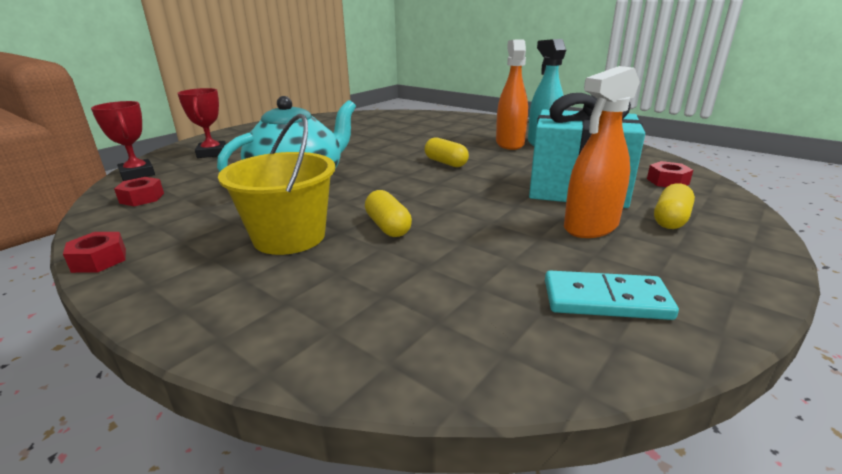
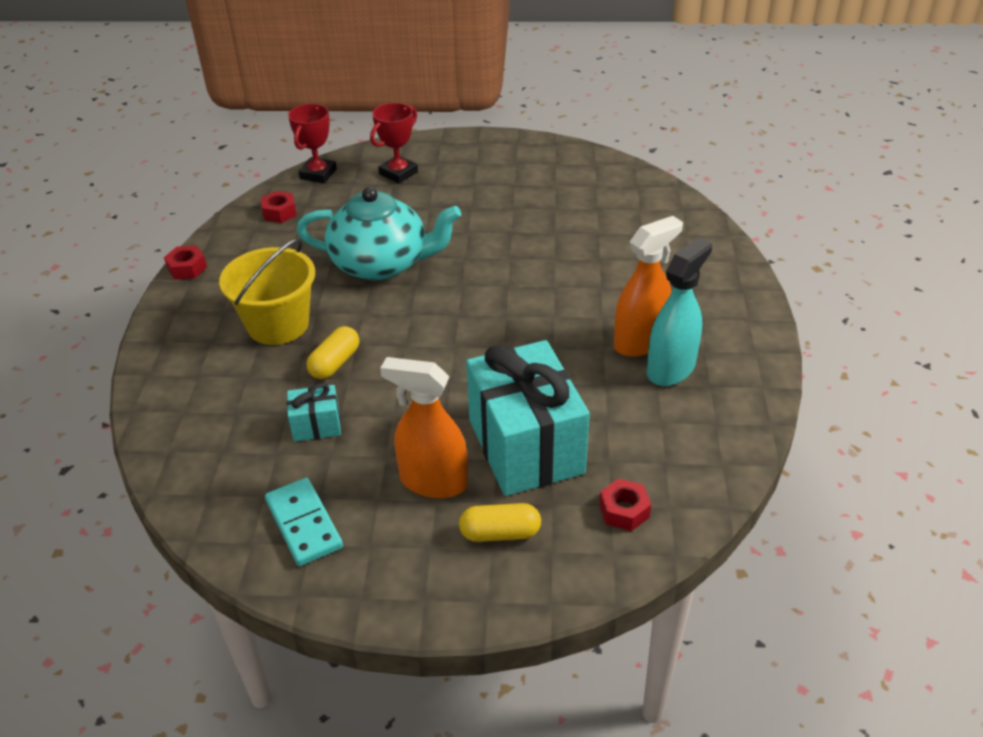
camera: 55 degrees right, 15 degrees up
(445, 163) = (519, 324): yellow capsule -> none
(462, 256) = (316, 425): none -> turquoise gift

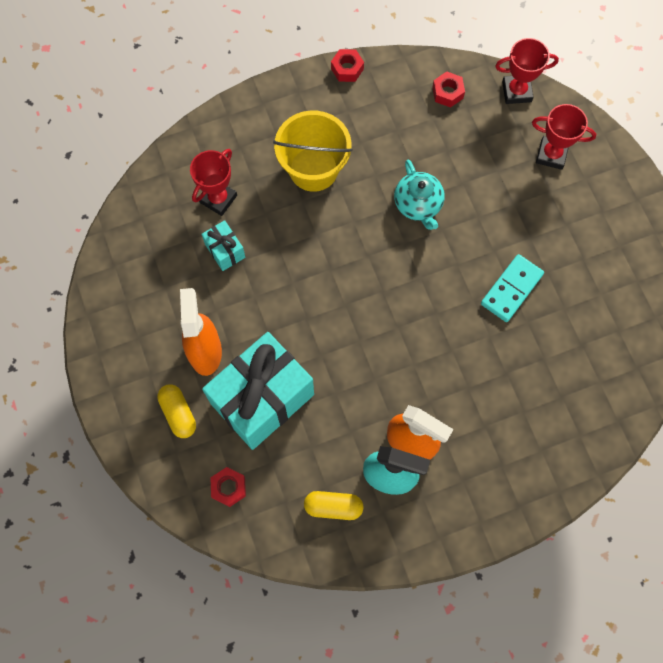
camera: 65 degrees right, 30 degrees up
(245, 412) = (218, 199): none -> red trophy
(304, 524) = (140, 289): turquoise domino -> turquoise domino (511, 289)
(335, 363) = (290, 230): yellow capsule -> yellow capsule (333, 506)
(381, 264) = (418, 204): turquoise teapot -> turquoise teapot, size x0.58

